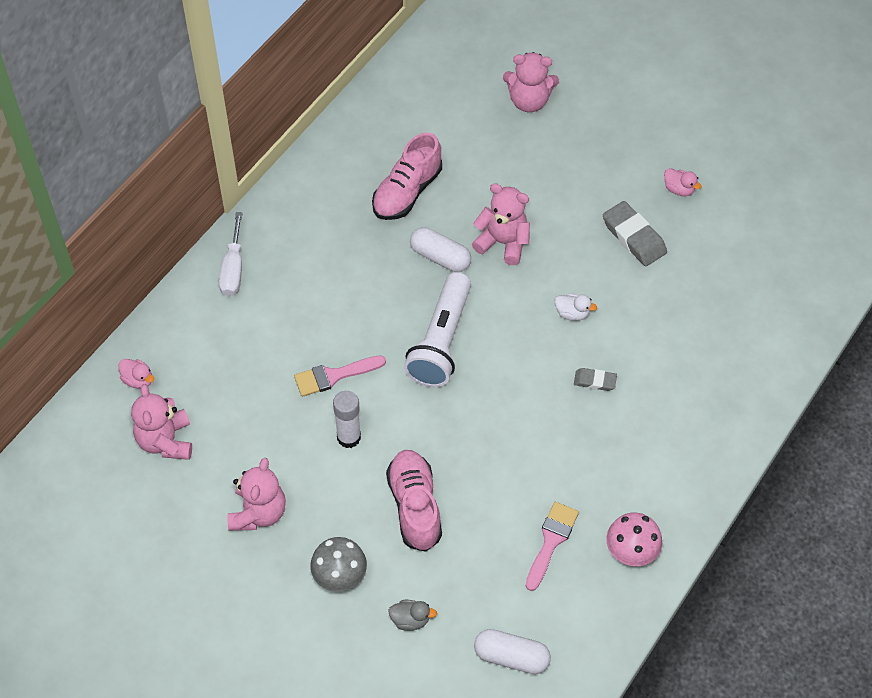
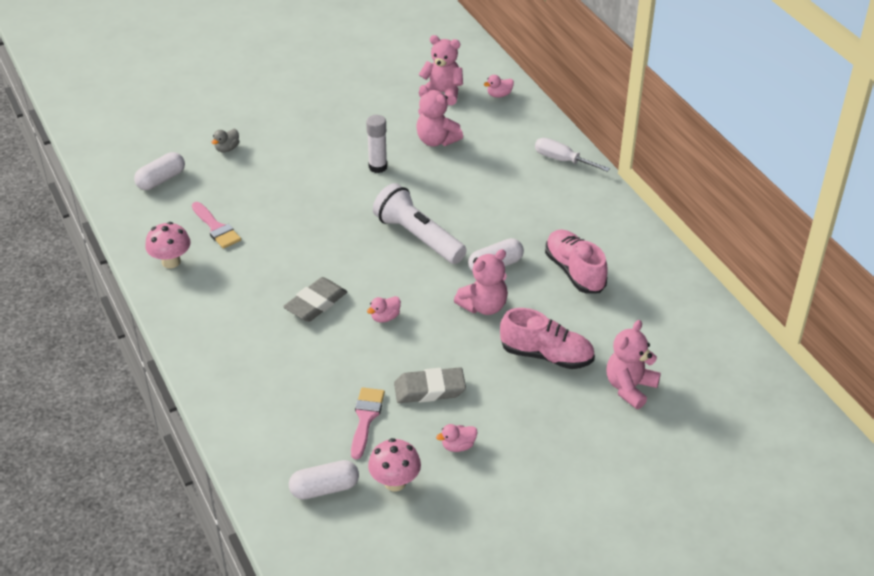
camera: 120 degrees right, 15 degrees down
(258, 512) = (357, 113): pink teddy bear -> pink teddy bear (436, 140)
(334, 376) = (432, 176): pink brush -> pink brush (366, 418)
(339, 577) = (283, 131): grey mushroom -> none
(414, 506) = (300, 177): pink shoe -> pink shoe (546, 355)
(572, 313) = (385, 317): white duck -> pink duck
(594, 381) = (315, 303): grey eraser -> grey eraser, size x1.78
(748, 214) = (395, 482): none -> pink mushroom
(792, 259) = (324, 489): none -> white capsule

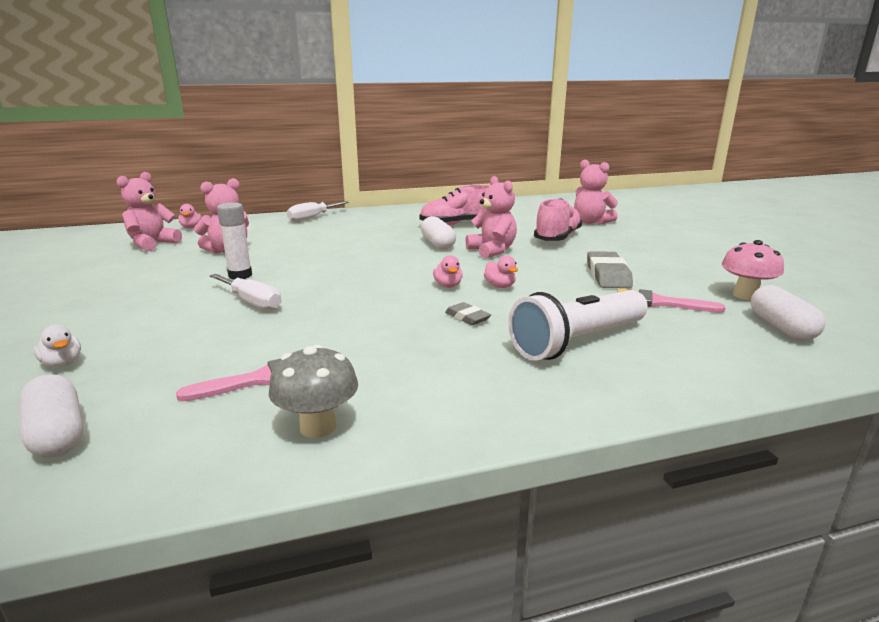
camera: 80 degrees left, 20 degrees down
(171, 262) = (318, 426): pink mushroom -> grey mushroom
(227, 148) = (62, 363): grey duck -> white duck
(315, 303) = (467, 317): grey eraser -> grey eraser, size x0.56
(325, 190) = (252, 302): none -> white screwdriver
(418, 237) = (378, 266): white flashlight -> white flashlight (577, 342)
(458, 446) = (679, 270): pink duck -> pink duck (448, 285)

